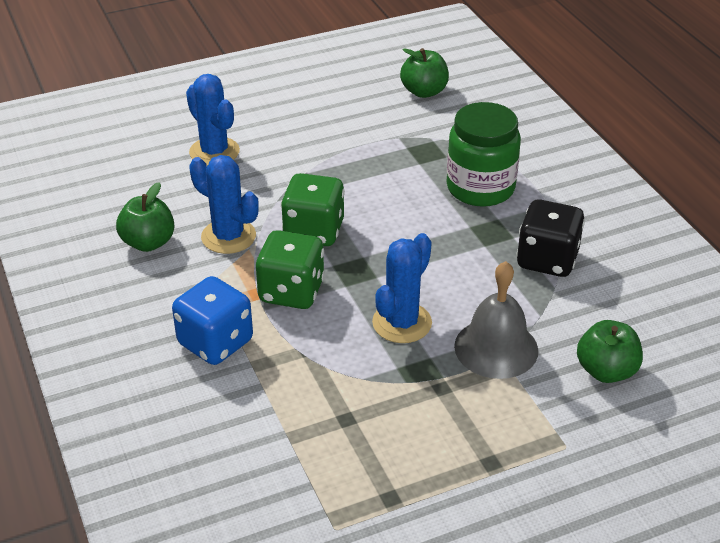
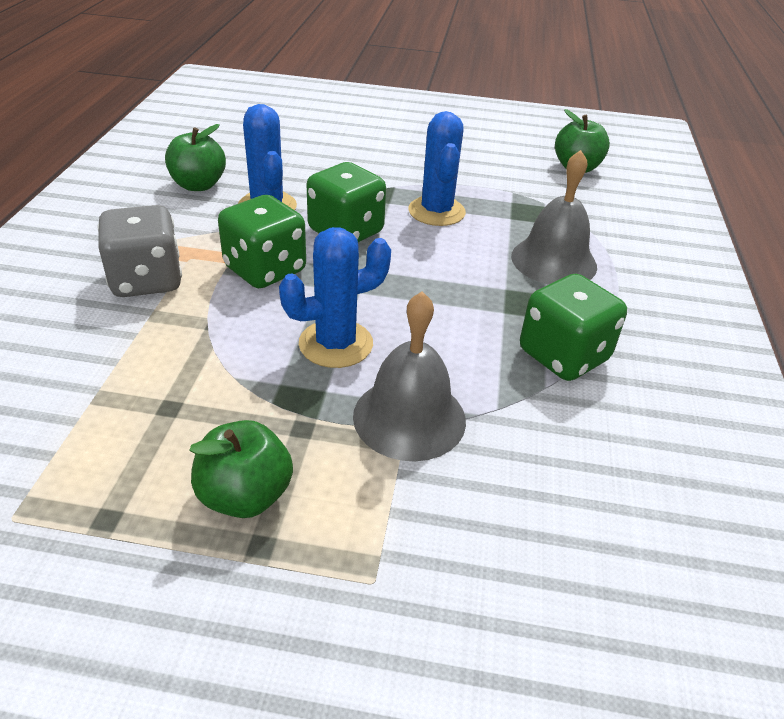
camera: 30 degrees right, 0 degrees up
(214, 152) = (334, 146): blue cactus -> blue cactus (436, 211)
(215, 342) = (146, 280): blue dice -> grey dice
(480, 188) = (554, 261): green jar -> grey bell
(547, 260) = (563, 356): black dice -> green dice
(606, 371) = (520, 513): green apple -> green apple (245, 495)

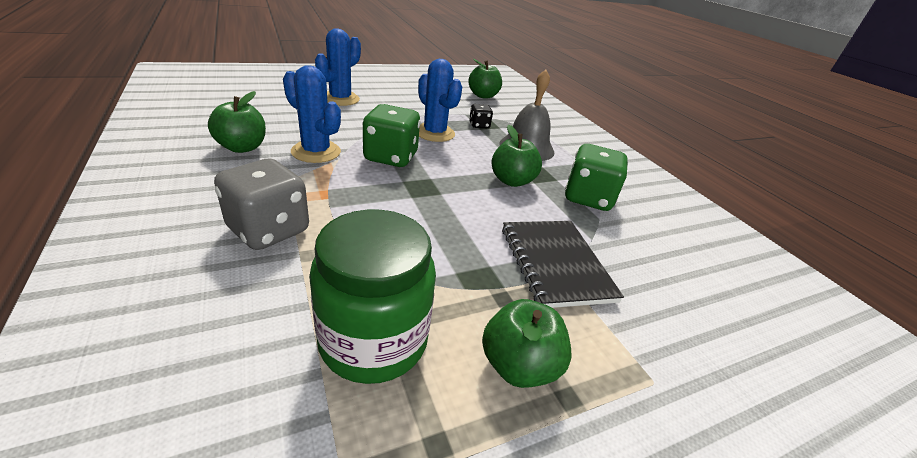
camera: 35 degrees left, 5 degrees down
(140, 414) = (374, 340): none -> green jar
(265, 270) = (360, 196): green dice -> none
(336, 344) = (462, 232): blue cactus -> blue cactus (340, 99)
(409, 417) = (555, 263): grey bell -> black notebook
(473, 301) = (512, 181): none -> green apple
(515, 213) = (479, 125): none -> black dice

